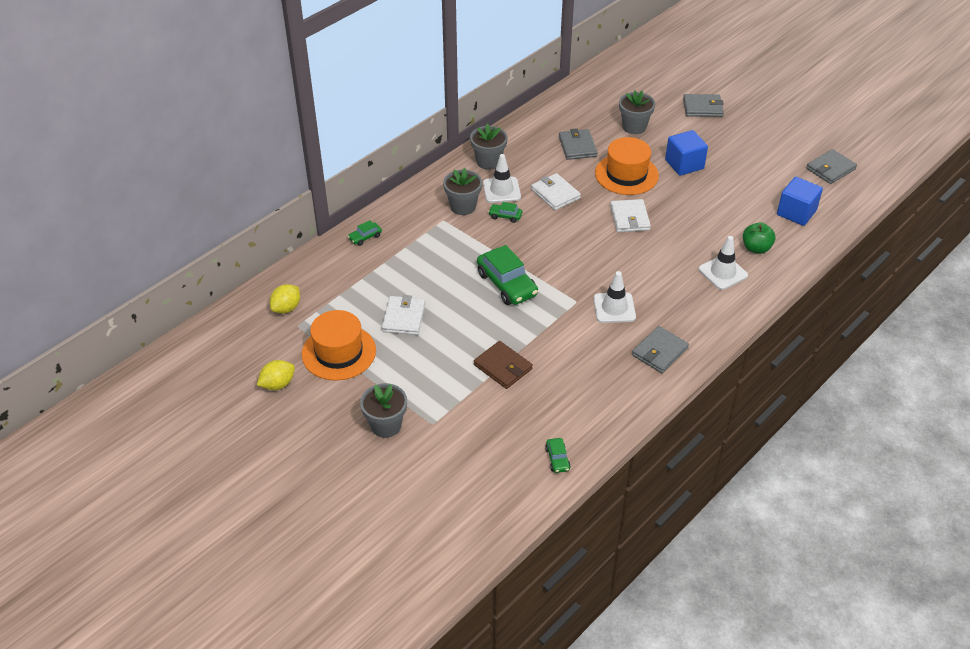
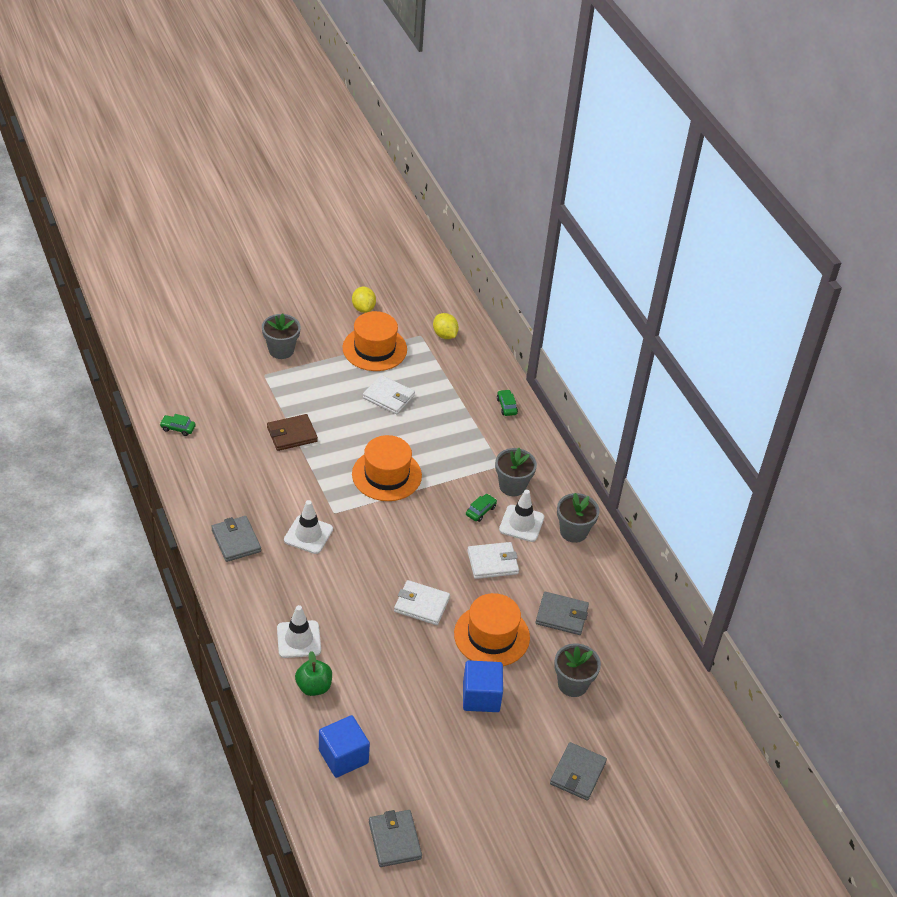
camera: 110 degrees right, 0 degrees up
(507, 284) = (386, 475): green car -> orange hat

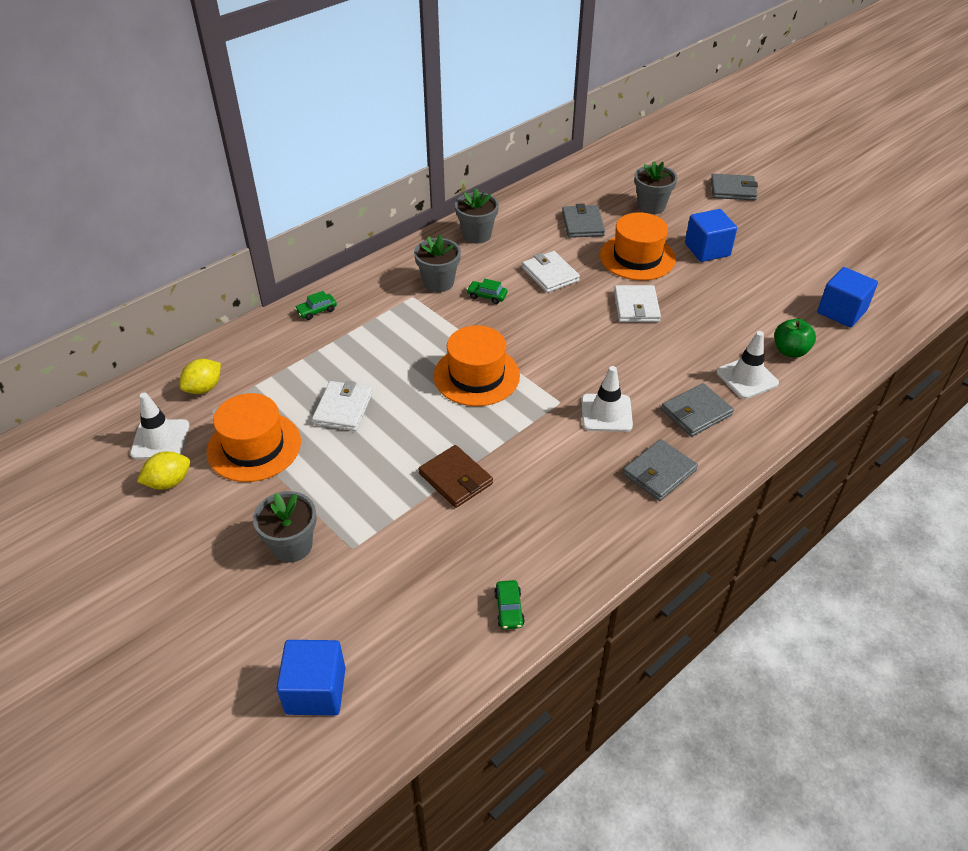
camera: 105 degrees left, 0 degrees up
(178, 340) = (316, 690): none -> blue cube
(394, 840) = (884, 264): grey wallet -> grey wallet (696, 412)
(521, 523) = (487, 267): white traffic cone -> white traffic cone (160, 439)

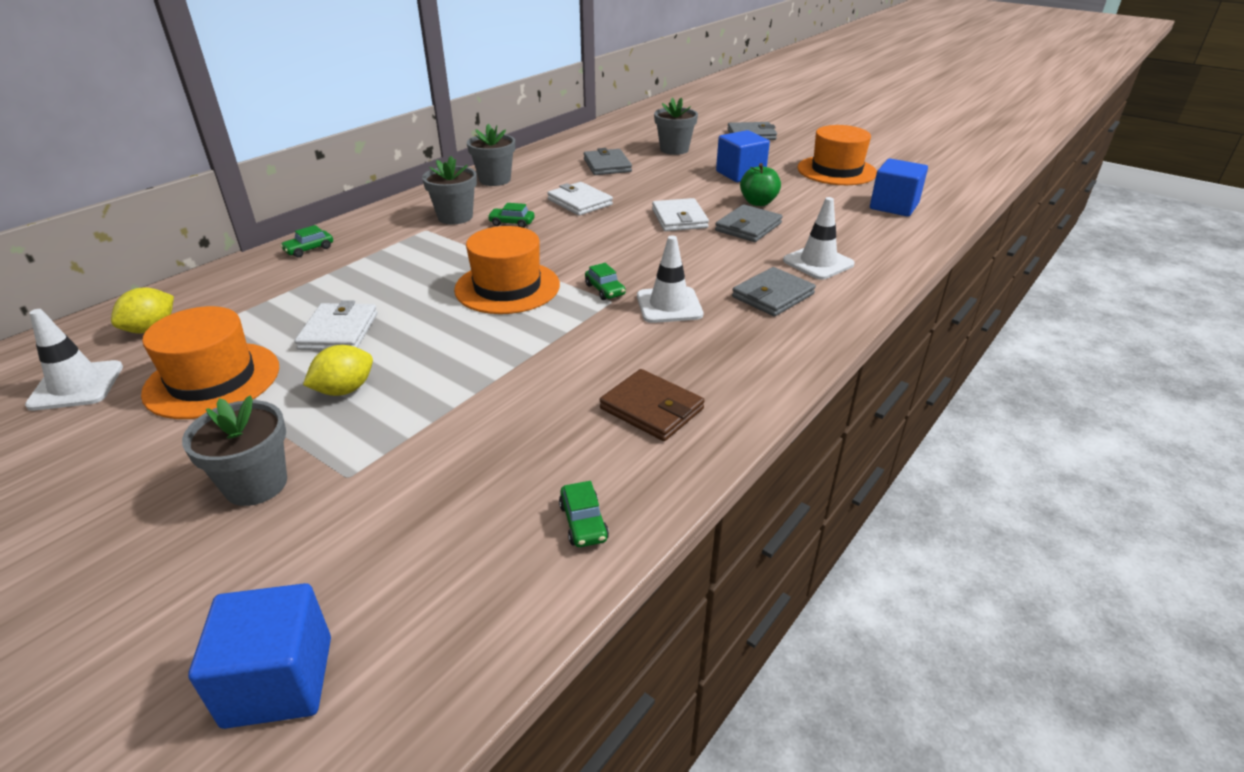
camera: 10 degrees left, 10 degrees down
(169, 482) = (78, 431): yellow lemon -> yellow lemon (345, 390)
(455, 479) = (491, 385): brown wallet -> brown wallet (651, 409)
(556, 388) = (605, 290): none -> green car
(637, 257) = (670, 184): orange hat -> orange hat (836, 171)
(659, 472) = (747, 352): grey wallet -> grey wallet (748, 227)
(790, 351) = (855, 238): green apple -> green apple (758, 202)

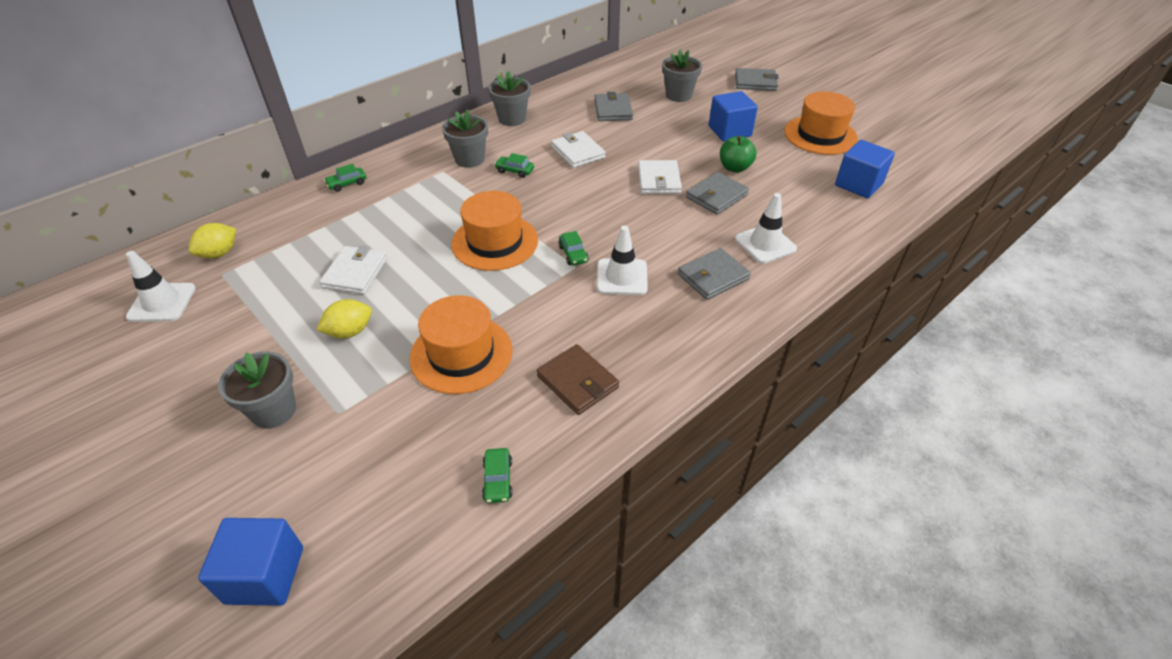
camera: 10 degrees right, 10 degrees up
(212, 380) = (256, 309): orange hat -> orange hat (461, 354)

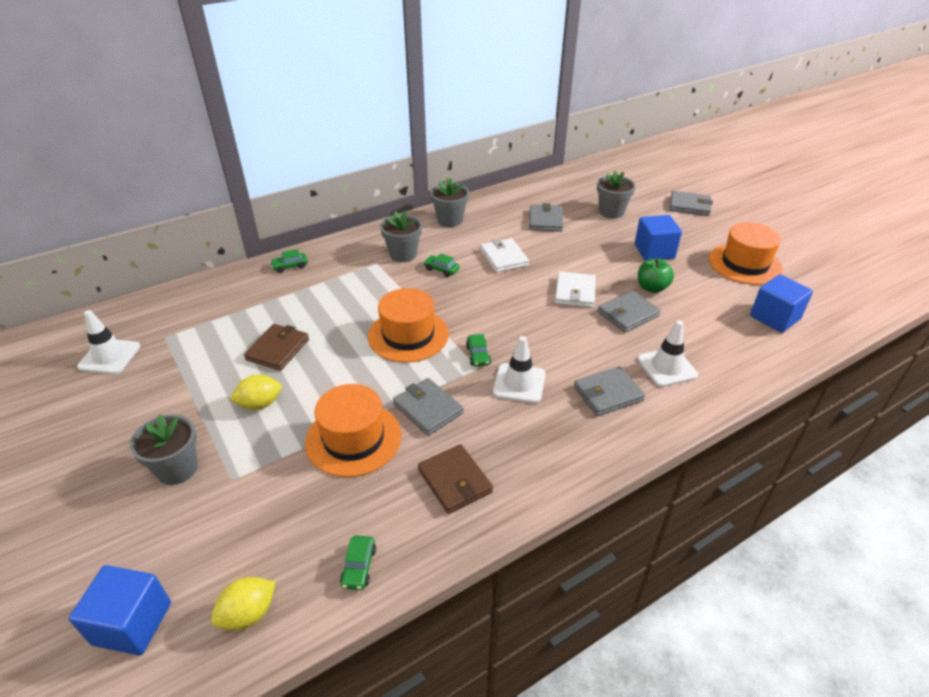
camera: 10 degrees right, 5 degrees down
(219, 253) = (167, 318): yellow lemon -> yellow lemon (248, 614)
(355, 273) = (278, 349): white wallet -> brown wallet
(533, 314) = (428, 409): none -> grey wallet

